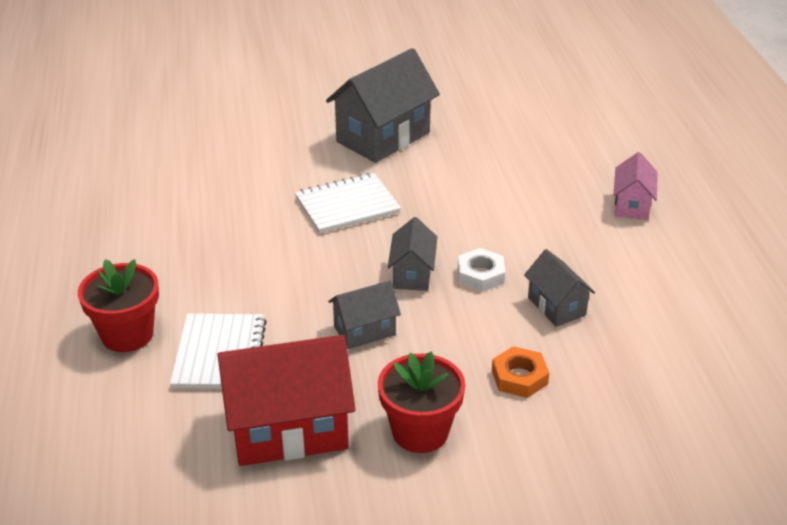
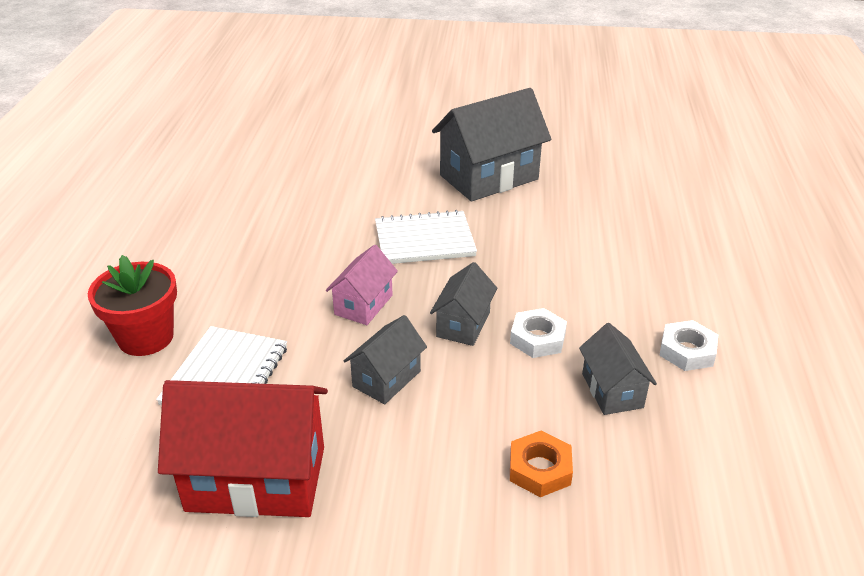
camera: 15 degrees right, 0 degrees up
(364, 331) = (386, 379): grey house -> grey house turned 45 degrees counterclockwise
(420, 432) = (399, 514): red flower pot -> none
(606, 264) = (687, 351): none -> white nut
(632, 205) = (737, 288): pink house -> pink house (363, 305)

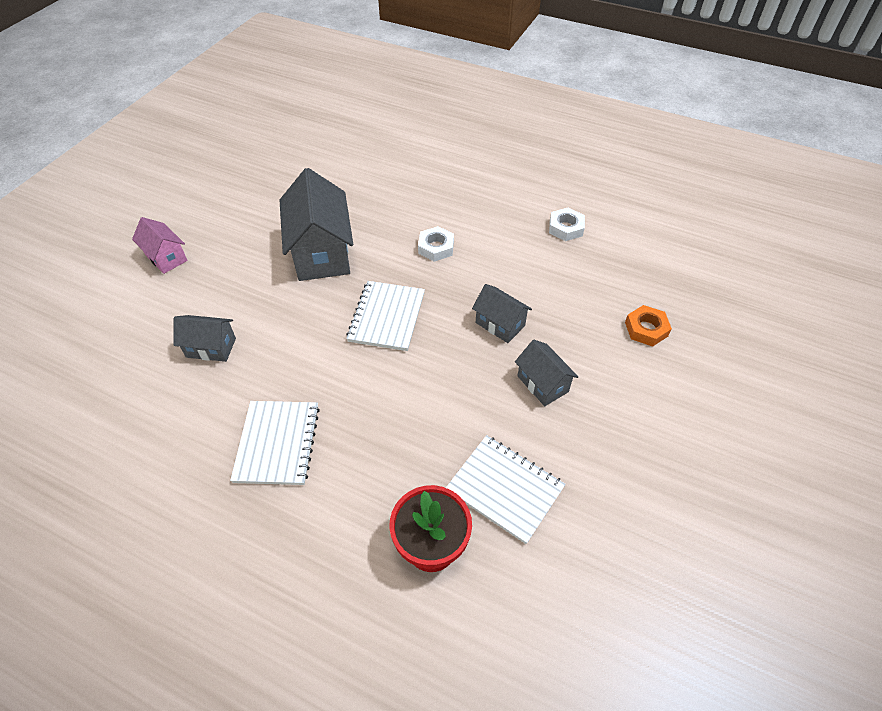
camera: 70 degrees left, 15 degrees up
(237, 218) = (277, 443): none -> white notebook
(256, 478) = (621, 485): red house -> none
(363, 305) = (452, 377): pink house -> pink house (166, 257)
(537, 338) = (529, 290): white nut -> white nut (436, 247)
(612, 390) = (589, 273): grey house -> grey house (211, 347)

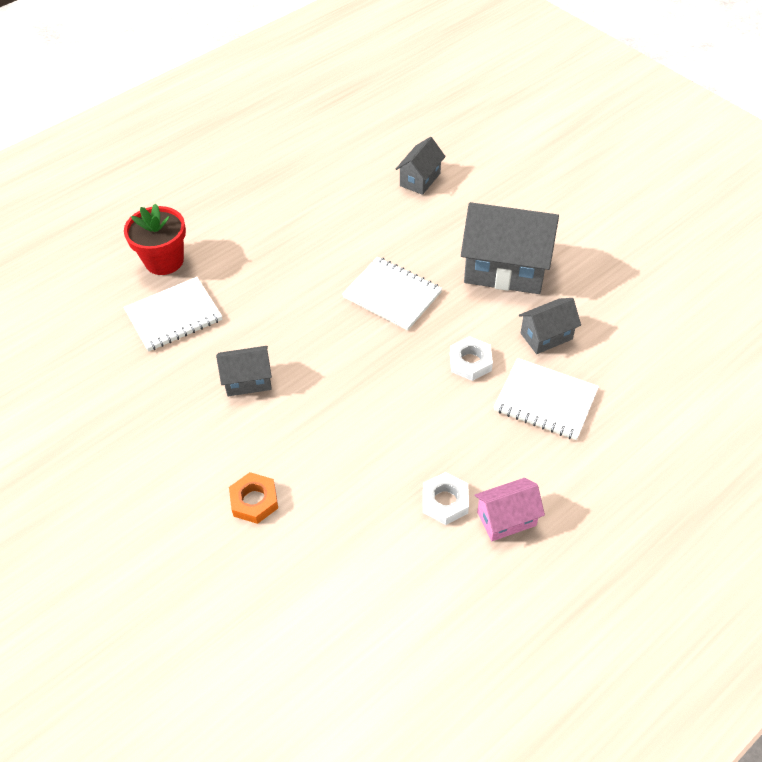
camera: 115 degrees right, 0 degrees up
(166, 257) = (548, 165): pink house -> pink house (506, 519)
(277, 443) = (302, 201): white notebook -> white notebook (545, 400)
(500, 324) = (334, 376): grey house -> grey house (546, 336)

